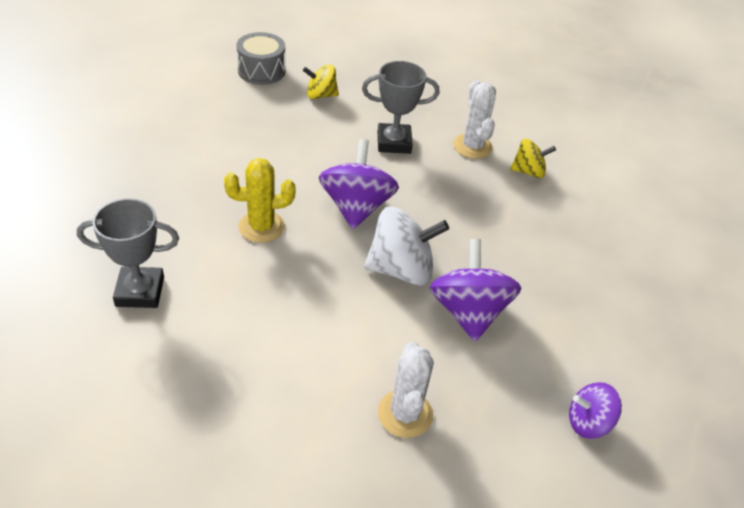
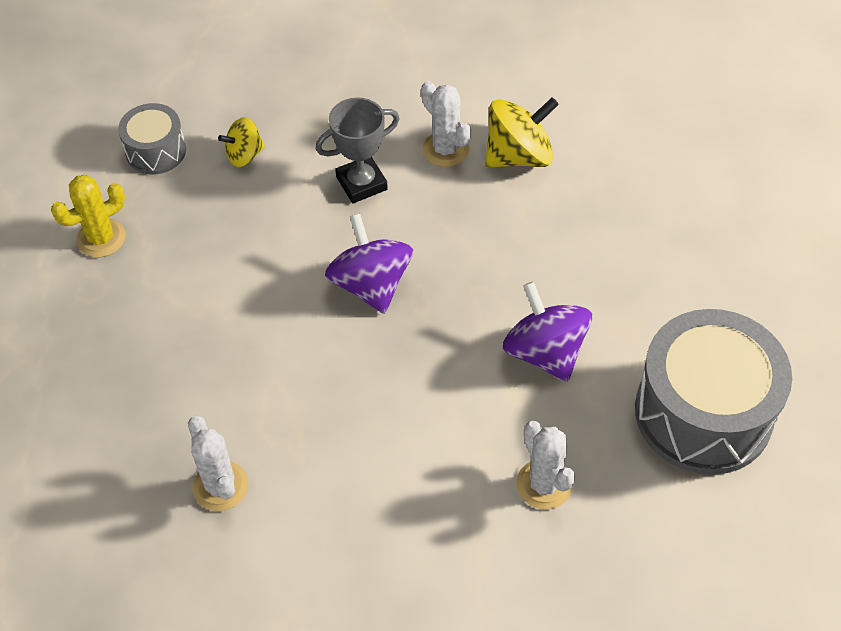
camera: 20 degrees left, 10 degrees up
(140, 292) = (220, 486): grey trophy -> white cactus
(261, 227) = (290, 354): yellow cactus -> yellow cactus (101, 238)
(401, 269) = (457, 336): white spinning top -> none
(528, 171) = (518, 156): yellow spinning top -> yellow spinning top, size x1.70
(588, 422) = (703, 413): purple spinning top -> grey drum

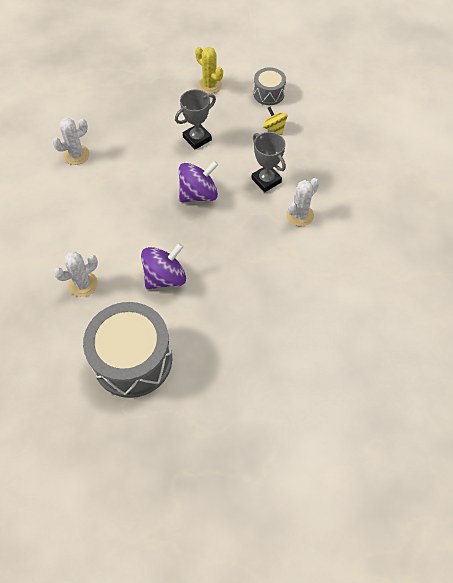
camera: 80 degrees right, 5 degrees up
(235, 273) = (197, 138): none -> grey trophy
(518, 156) = (304, 251): yellow spinning top -> none

